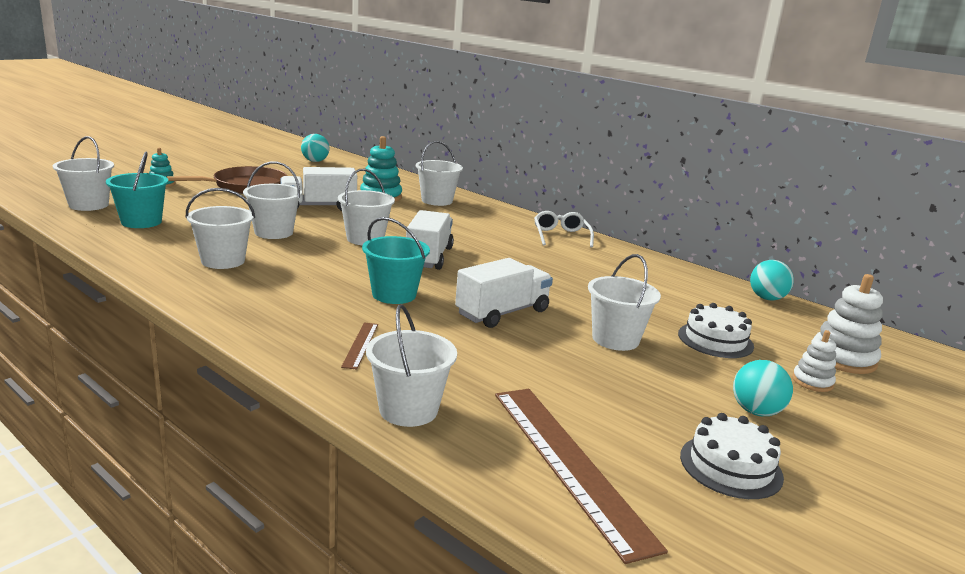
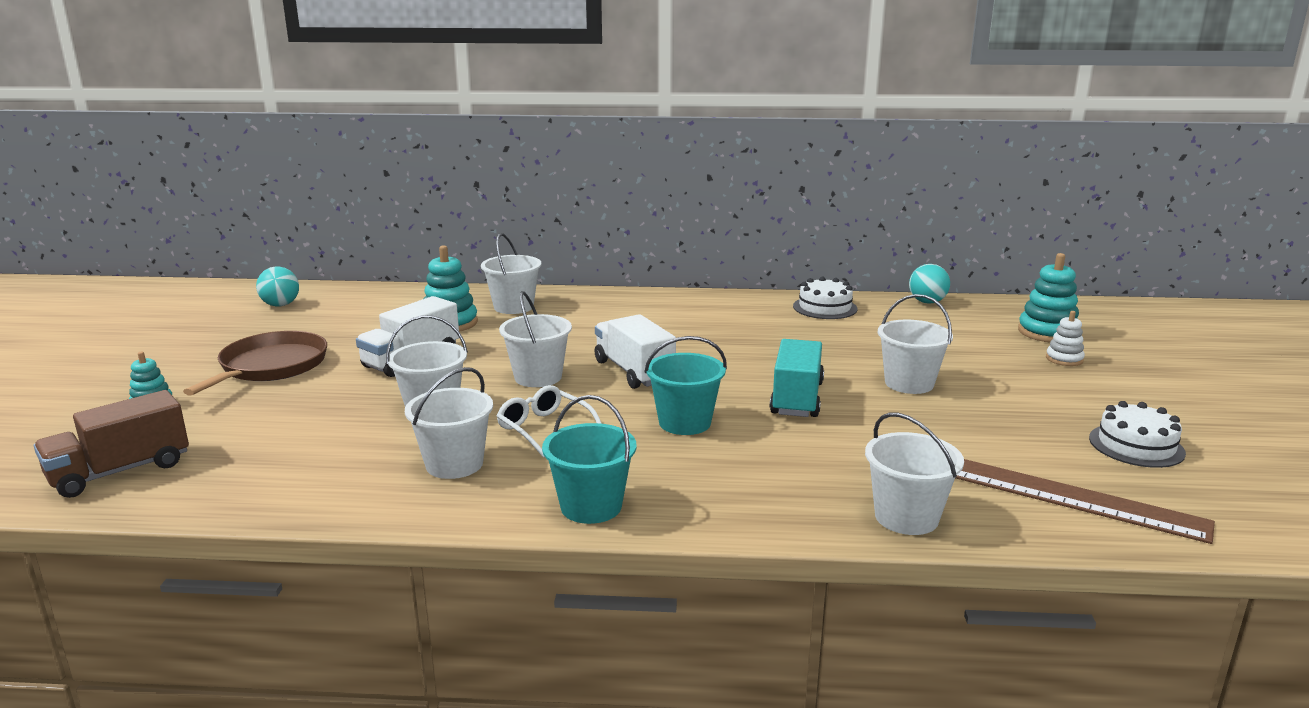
camera: 35 degrees left, 0 degrees up
(89, 205) = (120, 471): white bucket -> brown truck
(141, 222) = (248, 462): turquoise bucket -> turquoise bucket (591, 506)
(360, 345) = (760, 483): brown ruler -> none
(502, 313) = (797, 398): white truck -> turquoise truck
(561, 236) = (692, 303): white glasses -> white glasses (545, 429)
(715, 340) = (962, 353): white cake -> white cake (825, 307)
(756, 411) = (1078, 398): turquoise ball -> none
(843, 359) = (1047, 332): white stacking toy -> turquoise stacking toy

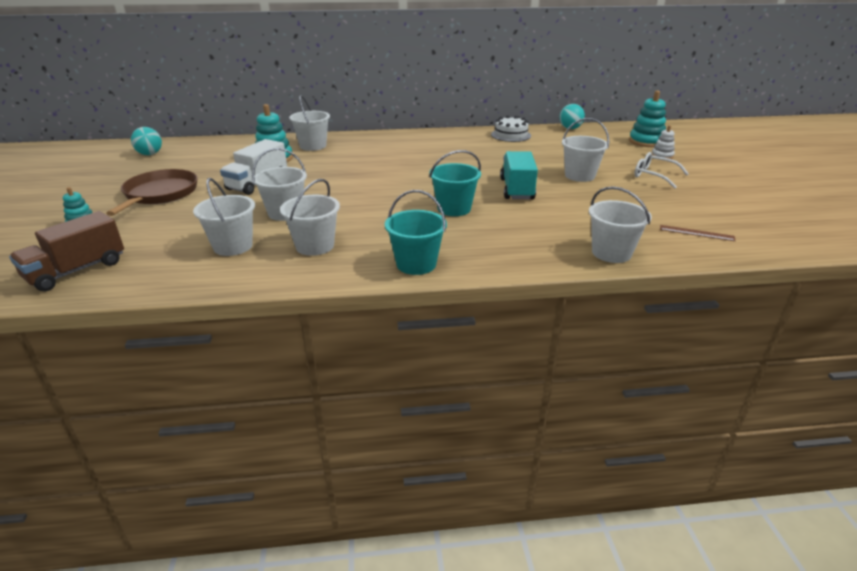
camera: 10 degrees left, 10 degrees up
(538, 377) = (347, 188): white bucket -> white bucket (233, 246)
(545, 429) = (366, 219): white glasses -> white glasses (654, 176)
(634, 372) = (408, 180): white truck -> none
(1066, 496) = (696, 233): brown ruler -> brown ruler, size x0.44
(1136, 445) = (722, 201): white cake -> none

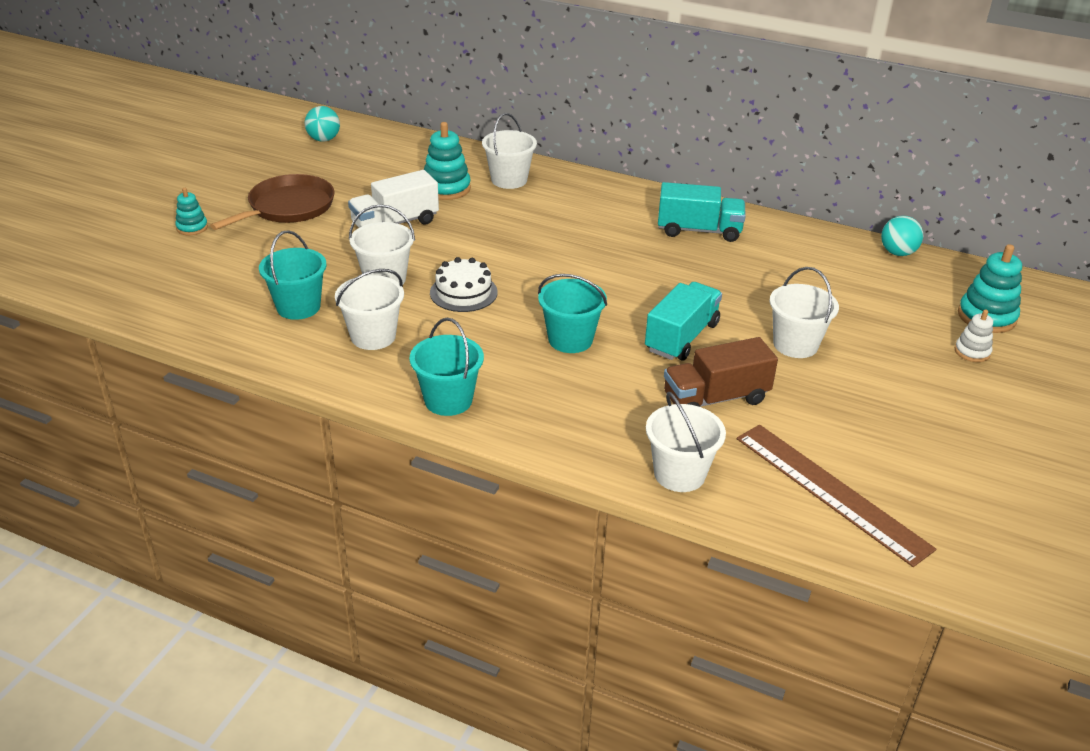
camera: 30 degrees right, 5 degrees up
(77, 270) = (150, 286): brown truck -> brown truck (715, 399)
(233, 246) = (298, 307): white bucket -> turquoise bucket
(458, 142) = (699, 230): none -> turquoise truck
(511, 135) = (789, 239): white cake -> white cake (463, 292)
(654, 176) = (906, 382): white glasses -> none
(696, 233) = (830, 491): brown ruler -> brown ruler, size x2.25

